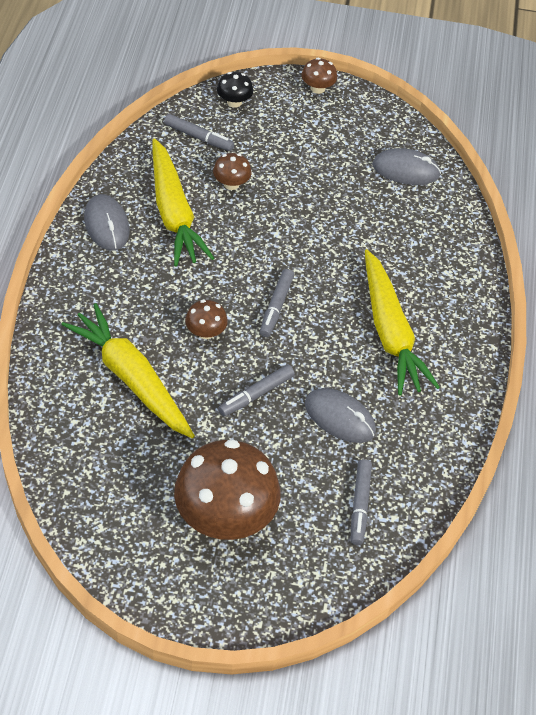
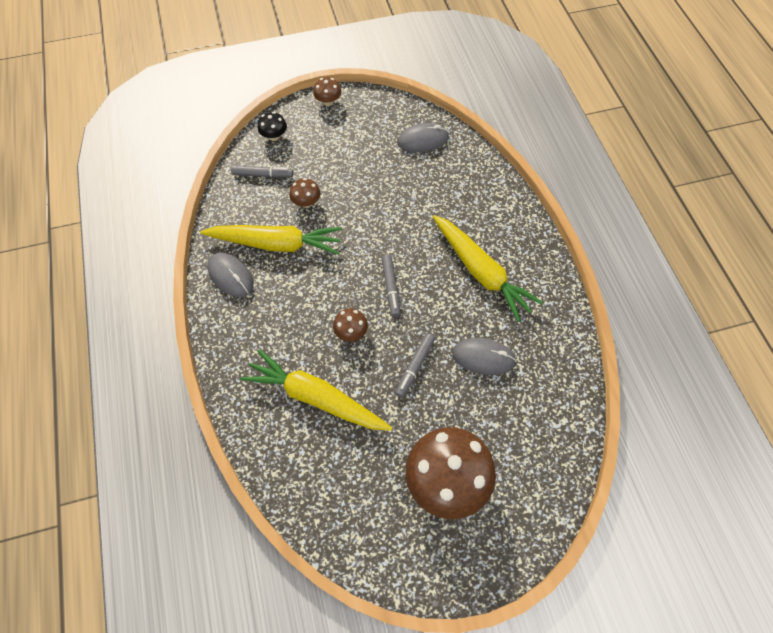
camera: 20 degrees left, 10 degrees up
(173, 213) = (276, 244): yellow carrot -> yellow carrot turned 45 degrees counterclockwise
(360, 505) = (536, 422): grey marker -> none

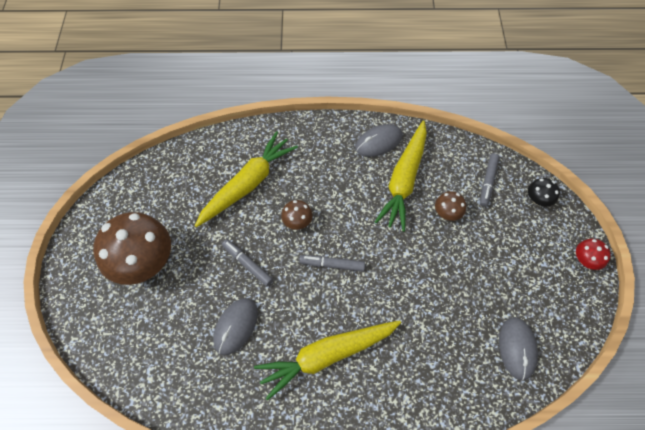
camera: 105 degrees right, 0 degrees up
(328, 101) = (585, 260): brown mushroom -> red mushroom

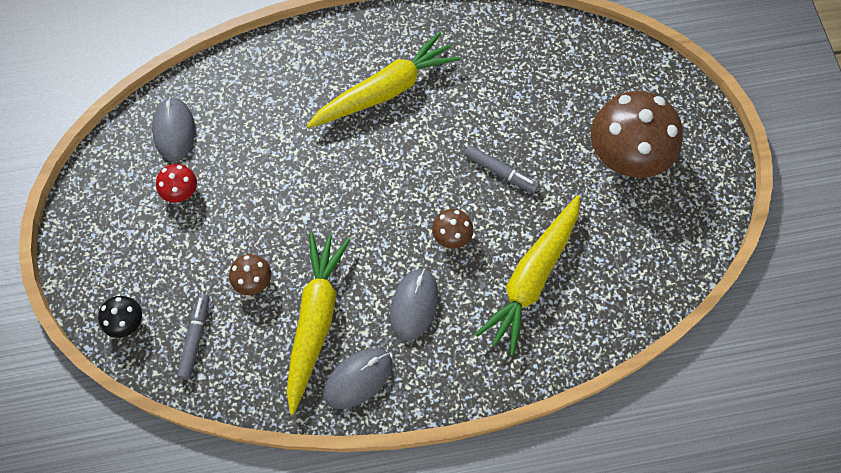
camera: 170 degrees right, 5 degrees up
(236, 326) = (493, 103): grey mouse -> grey mouse (414, 305)
(332, 265) = (396, 188): grey marker -> none
(585, 260) = (75, 246): red mushroom -> red mushroom (181, 191)

